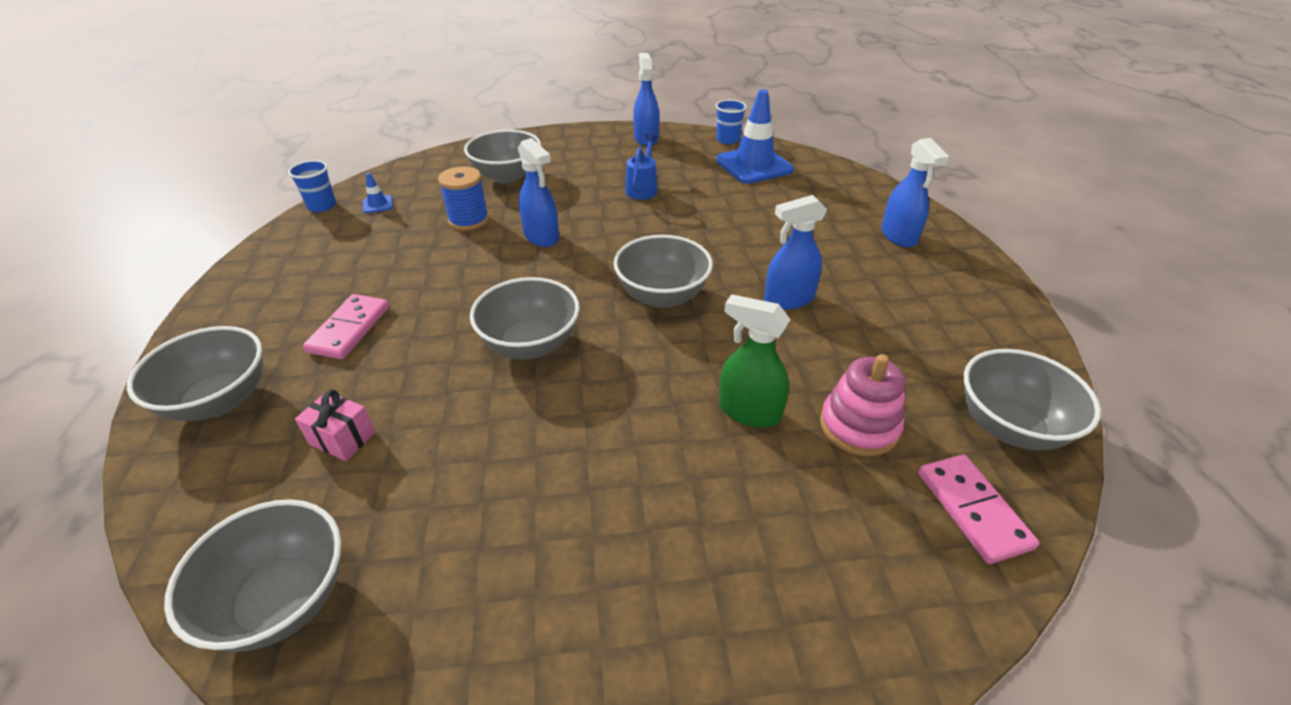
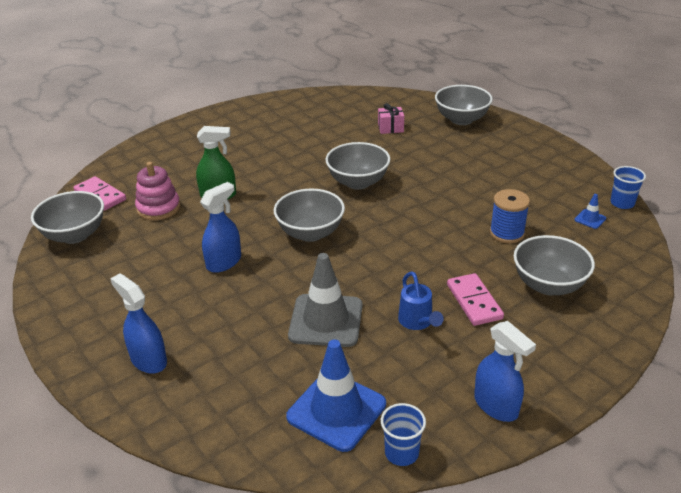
camera: 150 degrees right, 5 degrees down
(282, 600) = (345, 99): grey bowl -> none
(349, 329) = (459, 156): pink domino -> pink domino (474, 301)
(541, 237) = (437, 241): blue spray bottle -> none
(717, 213) = (326, 320): none -> grey traffic cone

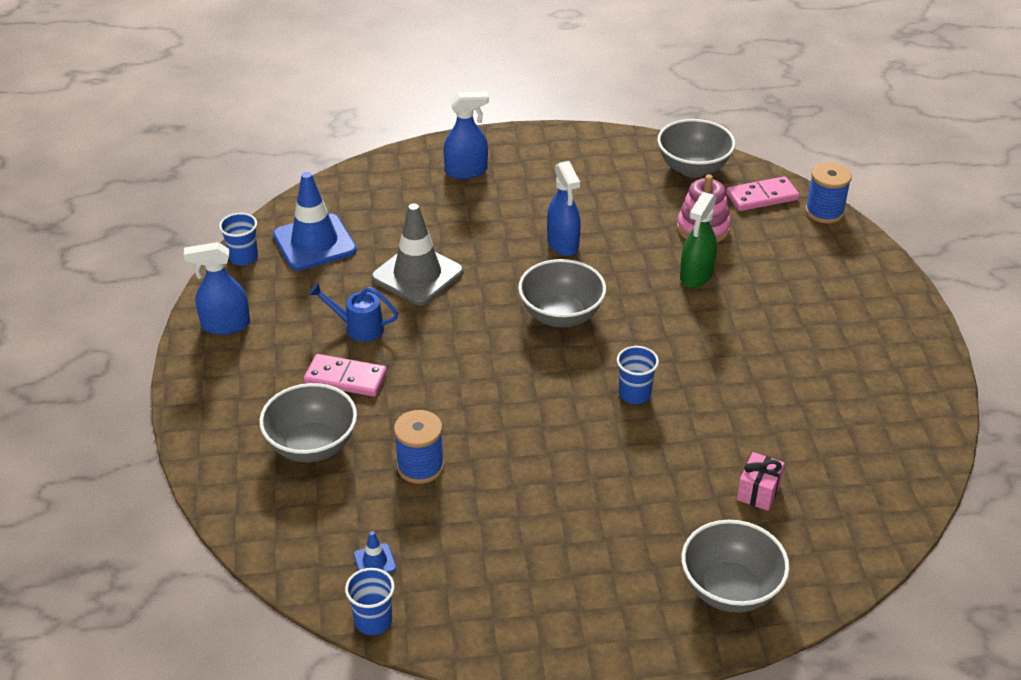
camera: 120 degrees right, 5 degrees up
(106, 169) = (824, 212): none -> blue spool
(358, 182) = (634, 394): grey bowl -> blue cup

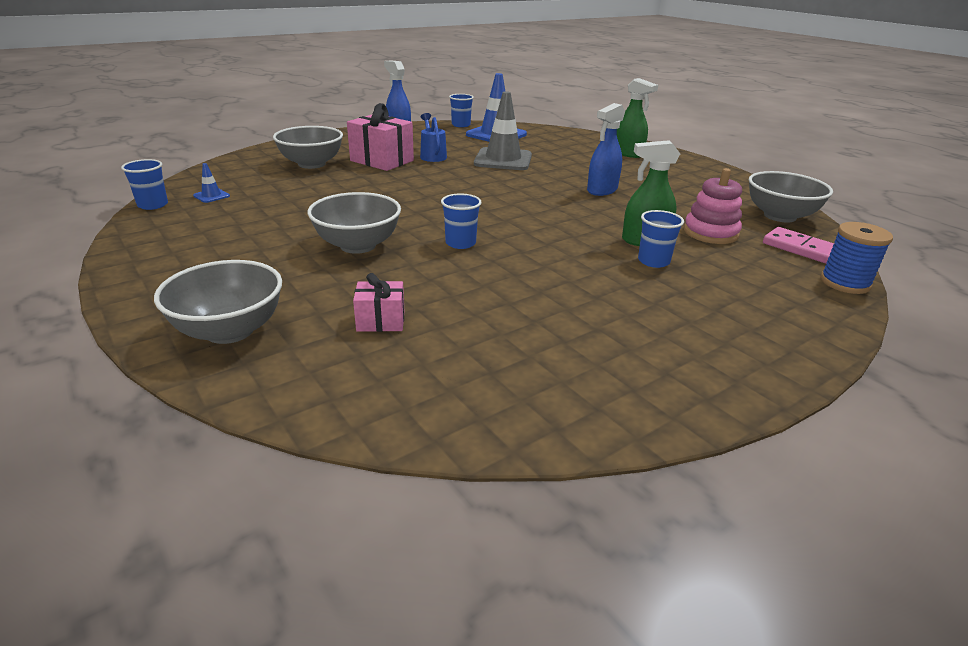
camera: 60 degrees right, 10 degrees down
(345, 378) = (382, 161): pink domino -> pink gift
(420, 466) = (313, 192): blue spool -> none
(466, 171) = (628, 153): blue spray bottle -> green spray bottle
(561, 315) = (520, 203): grey bowl -> grey bowl (358, 245)
(737, 290) = (653, 261): none -> blue cup

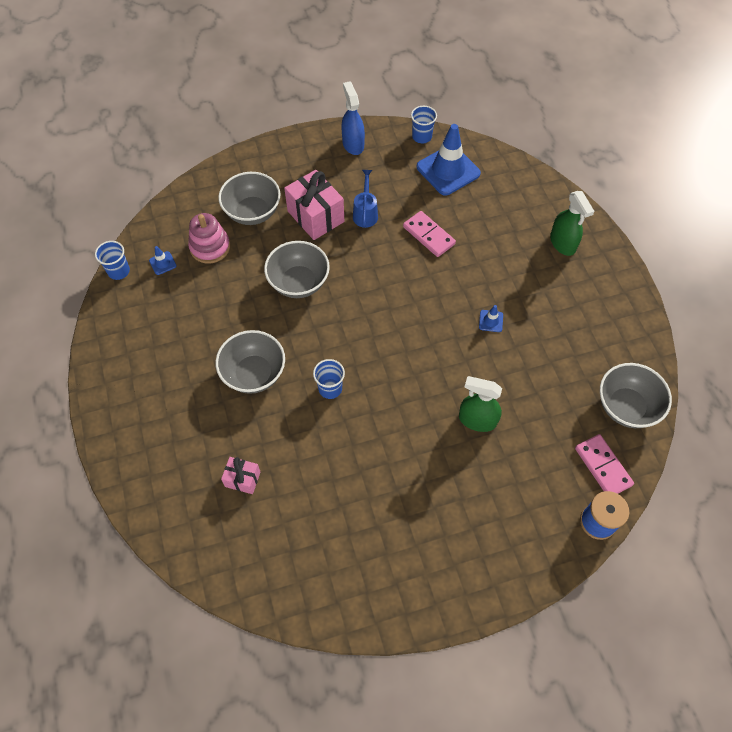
camera: 20 degrees right, 30 degrees up
(230, 330) = (151, 465): grey bowl -> grey bowl (299, 283)
(503, 160) = (429, 235): grey traffic cone -> pink domino
(602, 190) = (491, 321): blue spray bottle -> blue traffic cone
(653, 261) = (465, 453): blue cup -> none
(710, 233) = (541, 421): pink stacking toy -> pink stacking toy (210, 247)

